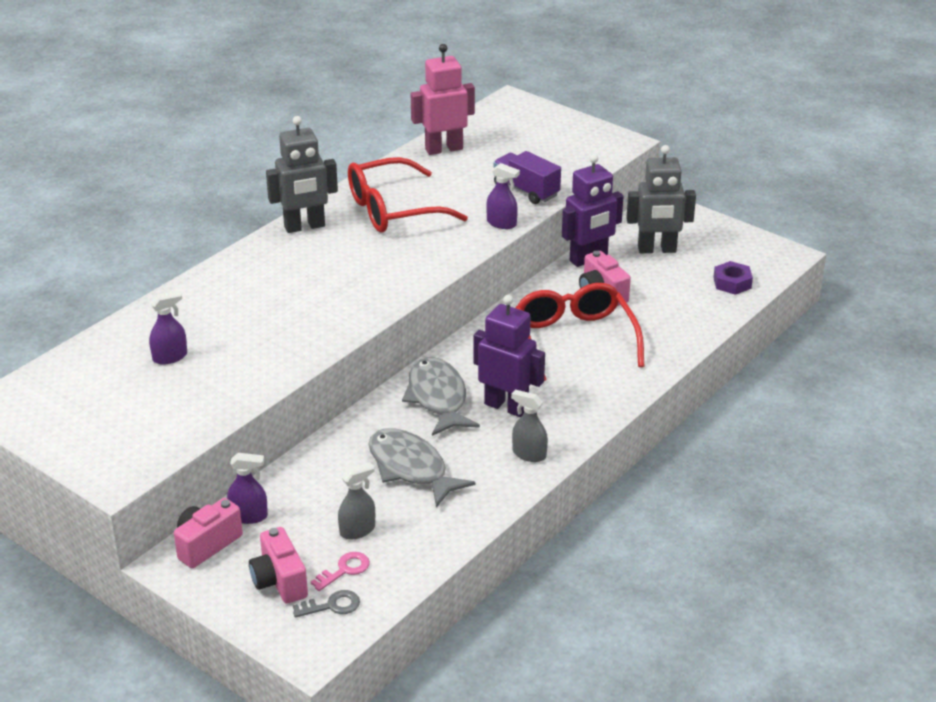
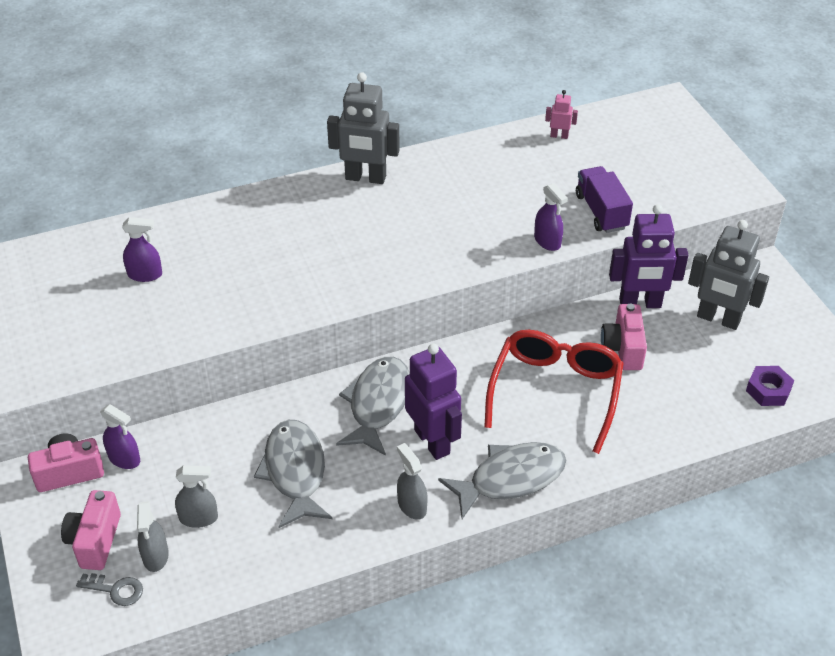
camera: 30 degrees right, 10 degrees up
(345, 570) = (155, 556): pink key -> grey spray bottle
(393, 210) = (458, 188): red glasses -> none
(443, 149) = (559, 136): pink robot -> pink robot, size x0.46
(590, 408) = (510, 479): none -> grey fish

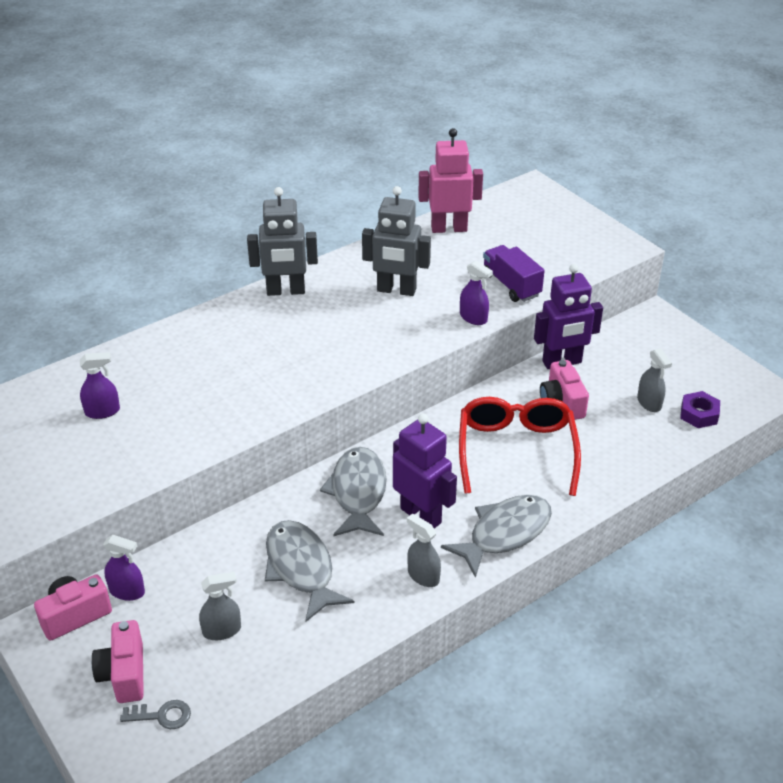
camera: 15 degrees left, 5 degrees down
(155, 556) = (191, 675): grey spray bottle -> grey spray bottle (649, 403)
(559, 136) = (449, 228): pink robot -> pink robot, size x2.16
(718, 319) = (634, 363): grey robot -> grey robot (396, 290)

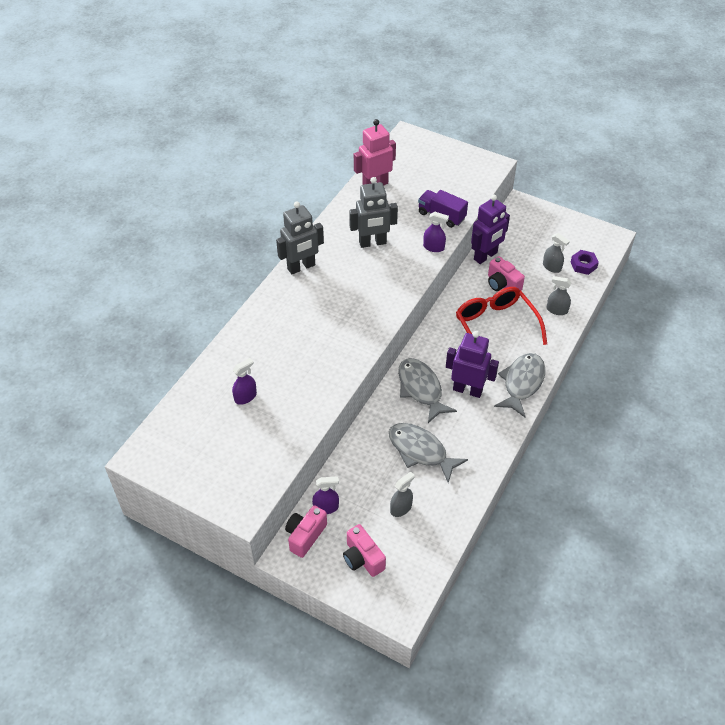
camera: 25 degrees left, 10 degrees up
(162, 715) = (403, 573): grey key -> none
(423, 576) = (493, 428): grey spray bottle -> grey spray bottle (556, 310)

